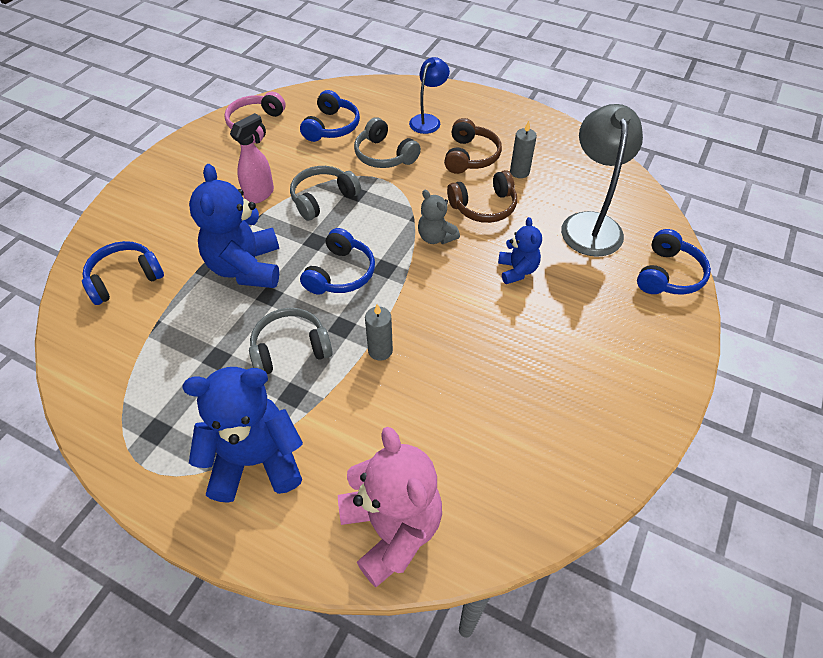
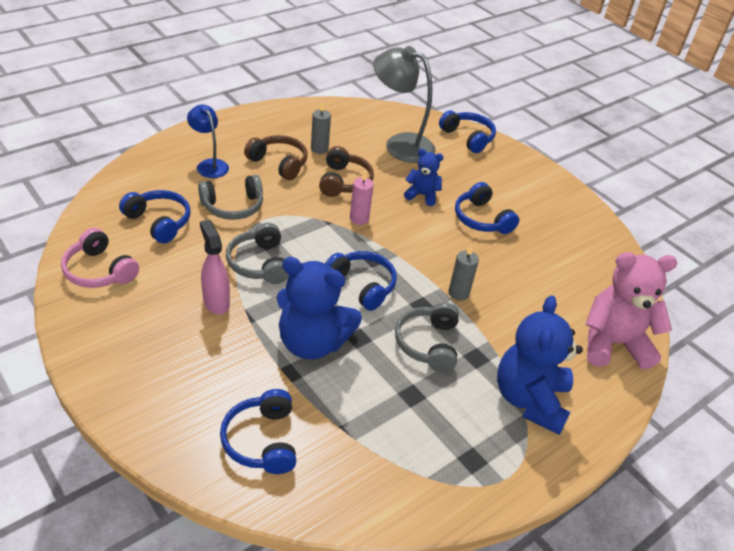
camera: 70 degrees left, 10 degrees down
(436, 237) = (359, 219): grey teddy bear -> pink candle
(521, 334) = (482, 219): none -> blue headphones

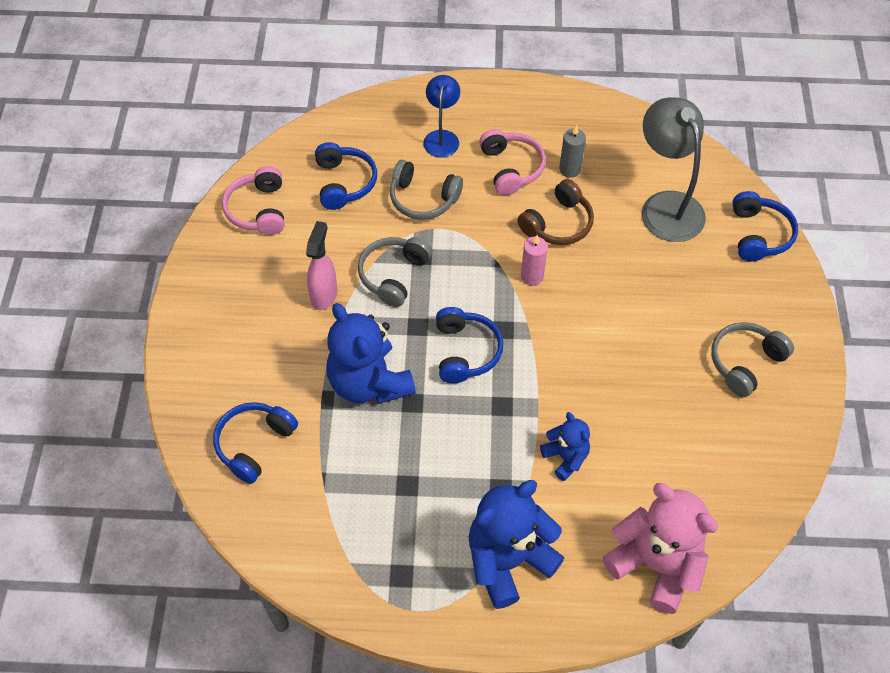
camera: 45 degrees right, 15 degrees up
(279, 163) = (511, 168): brown headphones -> pink headphones
(422, 195) = (626, 283): blue teddy bear -> blue teddy bear (565, 457)
(428, 344) = (469, 447): grey headphones -> grey headphones (745, 362)
(458, 293) = (551, 414): grey candle -> none
(482, 219) = (664, 346): blue headphones -> none

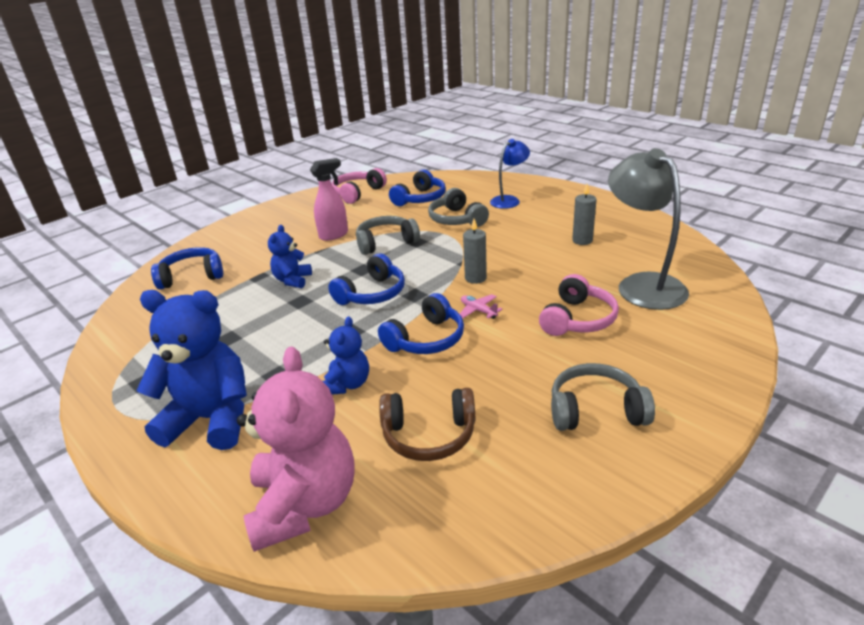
camera: 45 degrees right, 25 degrees down
(369, 382) = (292, 280): blue teddy bear -> blue teddy bear, size x0.53
(511, 168) = (537, 226): pink headphones -> pink headphones (577, 319)
(532, 276) = (475, 278): pink candle -> grey candle
(558, 223) = (534, 261): brown headphones -> brown headphones (429, 435)
(576, 315) = (478, 311): none -> pink plane
(666, 206) = (642, 285): grey lamp -> grey lamp turned 45 degrees counterclockwise
(759, 234) = (719, 334): blue headphones -> blue headphones (426, 339)

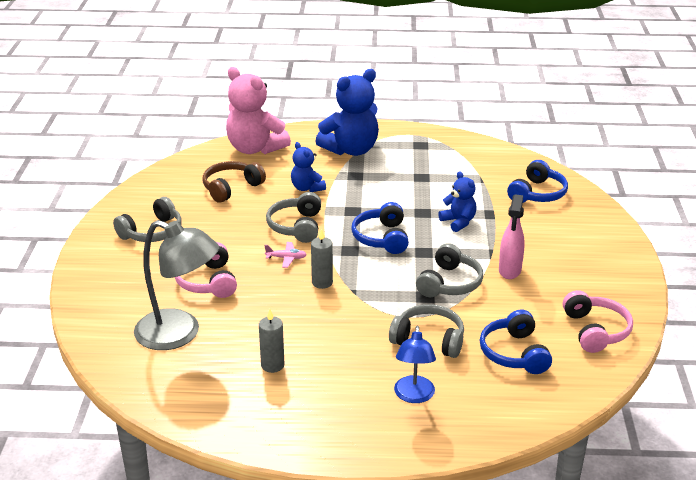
camera: 135 degrees right, 0 degrees up
(426, 339) = (296, 226): blue headphones -> grey headphones

